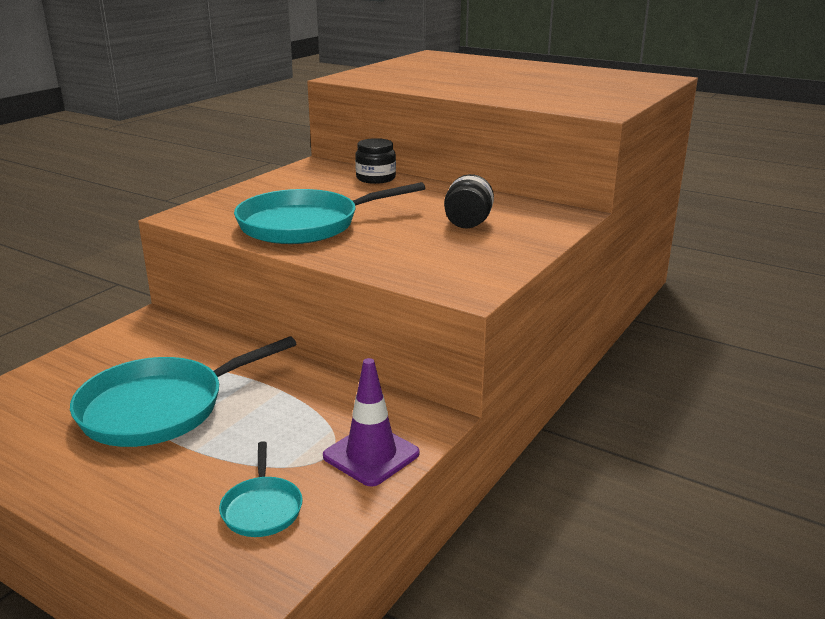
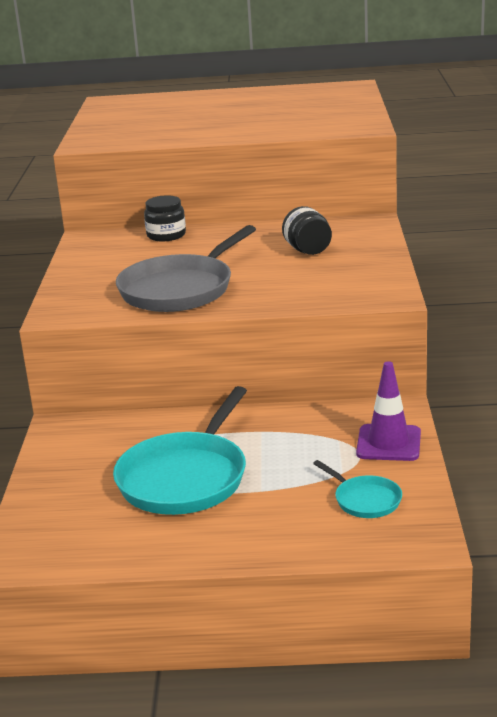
camera: 30 degrees left, 0 degrees up
(305, 224) = (180, 289): turquoise pan -> grey pan

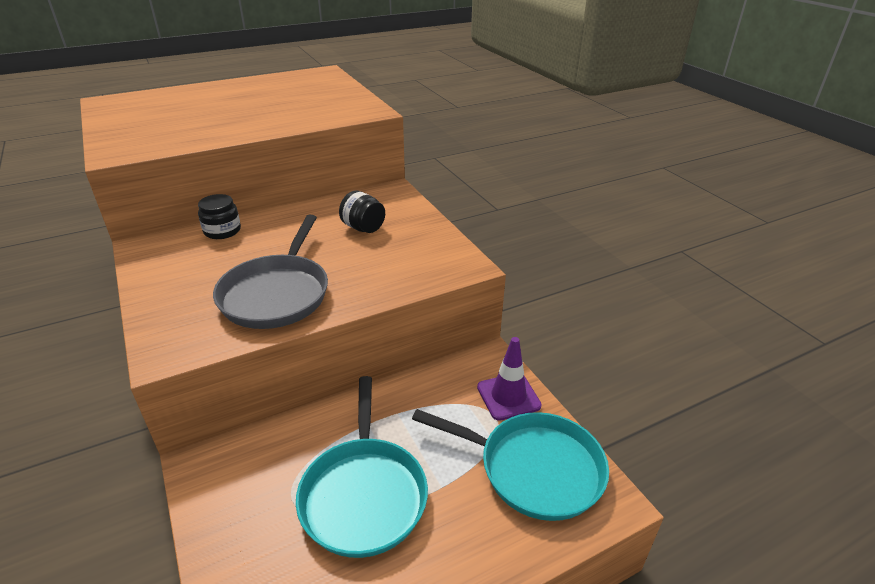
camera: 30 degrees left, 10 degrees up
(365, 500) = (534, 469): turquoise pan -> turquoise pan, size x2.08

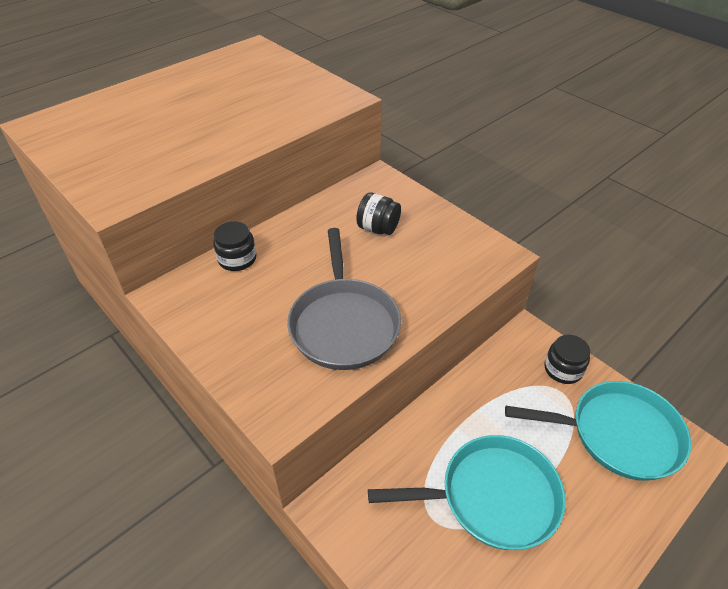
camera: 15 degrees left, 10 degrees up
(364, 494) = (492, 497): turquoise pan -> turquoise pan turned 75 degrees counterclockwise
(508, 396) = (563, 369): purple traffic cone -> black jar

